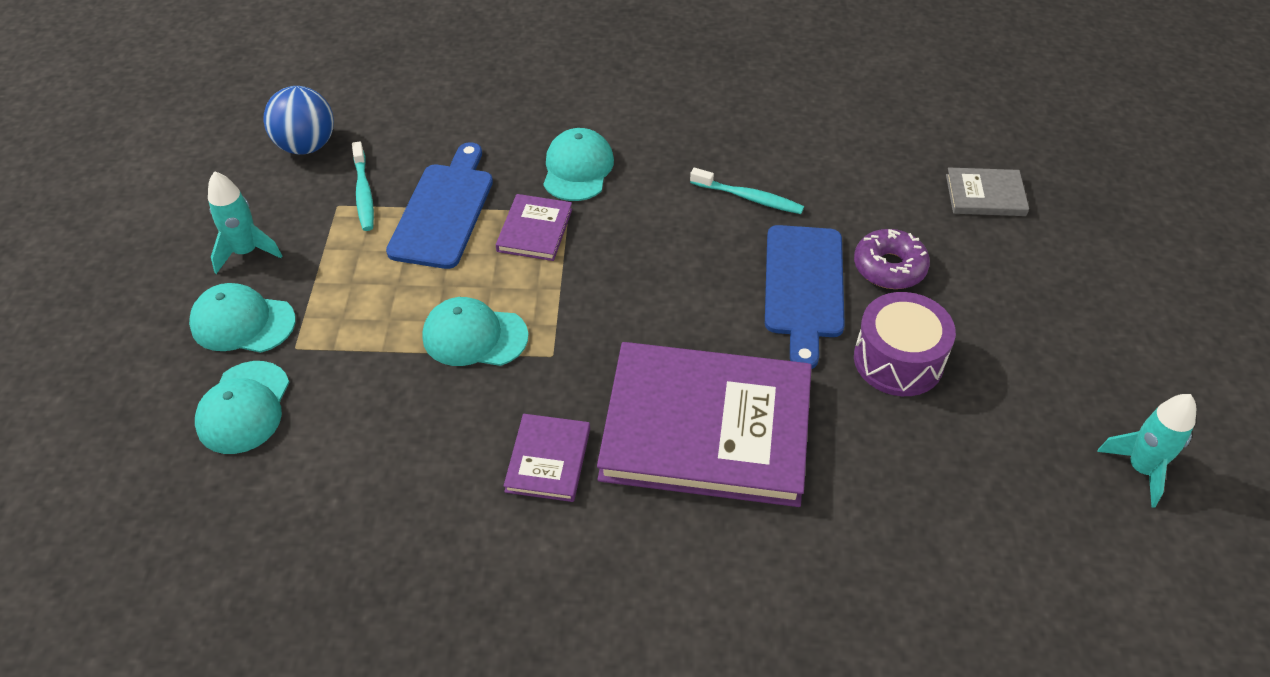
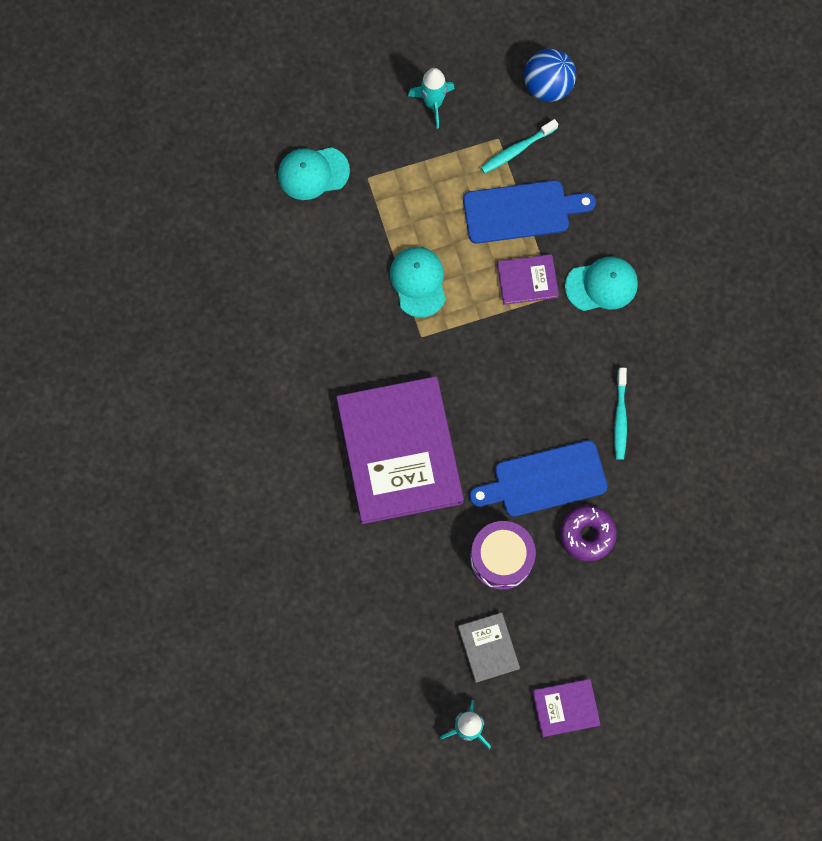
camera: 70 degrees right, 25 degrees up
(242, 322) = (375, 135): turquoise cap -> none
(548, 460) = (341, 365): purple book -> purple book (565, 708)
(985, 195) = (694, 590): grey book -> grey book (488, 647)

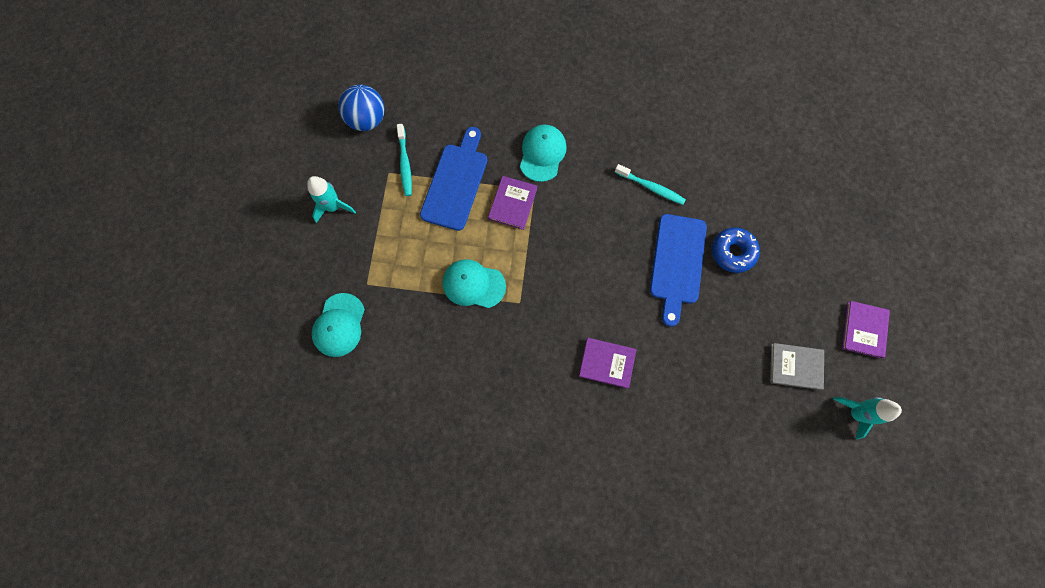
camera: 65 degrees left, 0 degrees up
(399, 451) = (607, 363): purple book -> purple book, size x0.44
(501, 558) = (727, 324): purple drum -> none
(587, 535) = (733, 252): purple donut -> blue donut

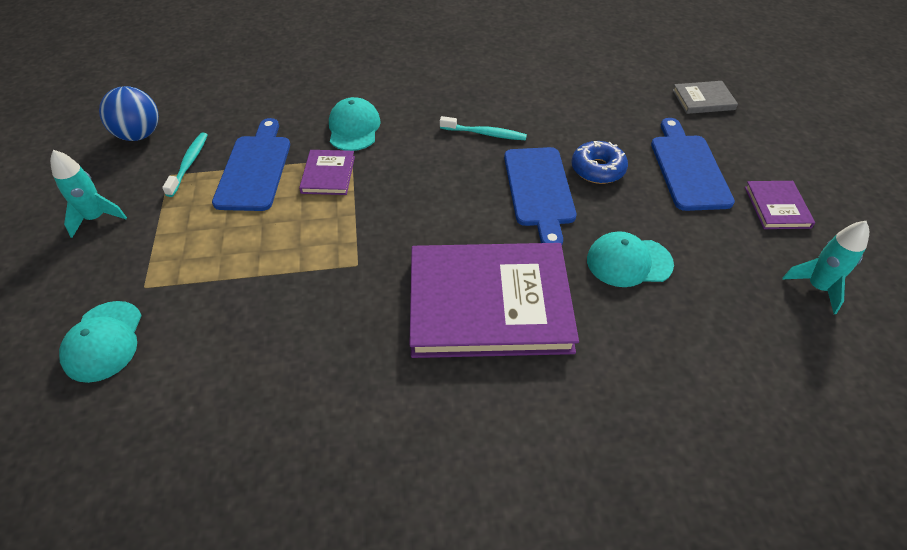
camera: 15 degrees left, 25 degrees down
(405, 164) = (189, 164): turquoise toothbrush -> turquoise toothbrush turned 150 degrees counterclockwise
(473, 284) = (292, 258): turquoise cap -> turquoise cap (629, 262)
(607, 363) = (489, 304): purple book -> purple book, size x2.28
(795, 366) = (721, 257): grey book -> grey book (703, 100)
(809, 270) = (688, 168): none -> blue cutting board

